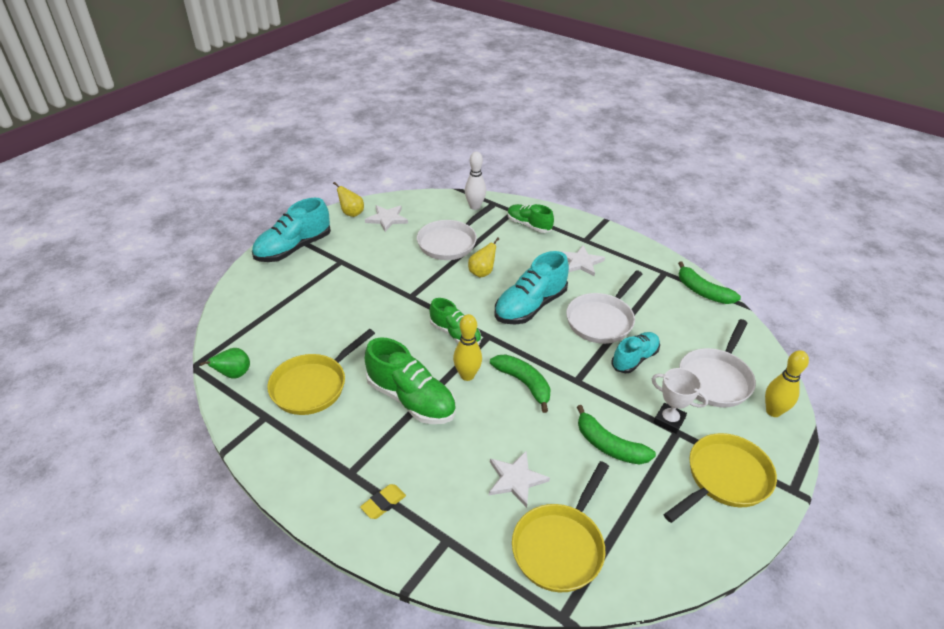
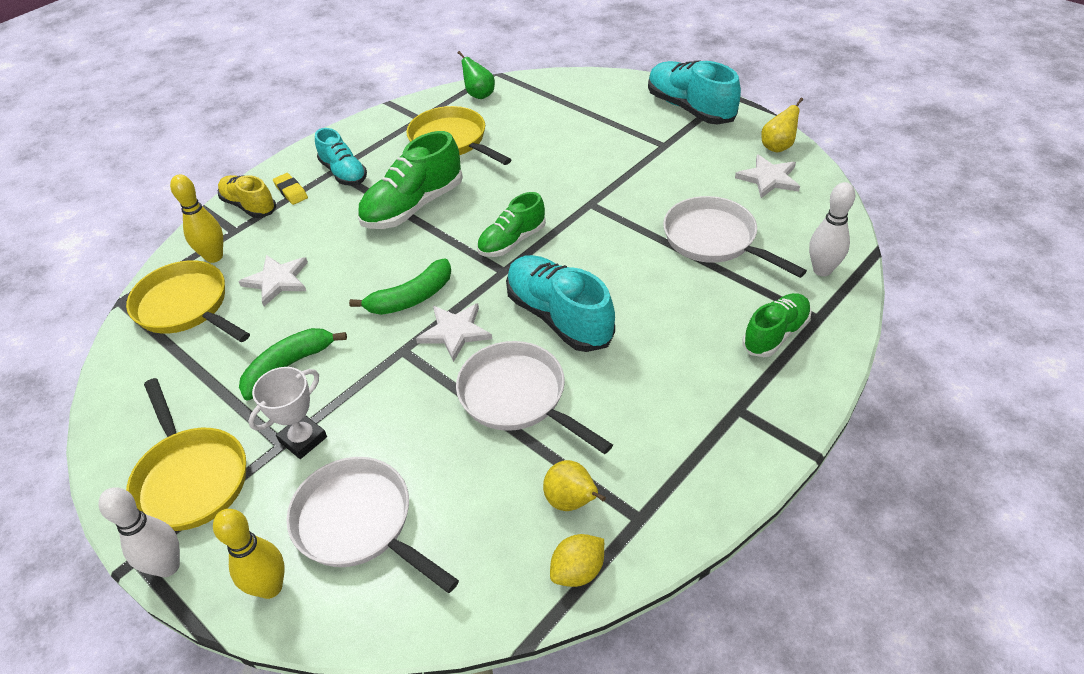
camera: 100 degrees right, 5 degrees up
(406, 537) = (249, 206): none -> yellow shoe
(467, 375) = (437, 249): yellow bowling pin -> yellow bowling pin (214, 257)
(482, 273) = (640, 271): yellow pear -> yellow pear (571, 501)
(581, 262) = (668, 392): white star -> white star (455, 332)
(634, 359) = (426, 423): turquoise shoe -> turquoise shoe (344, 173)
(702, 291) = (578, 571): green banana -> yellow lemon
(788, 469) = (168, 566): none -> white bowling pin

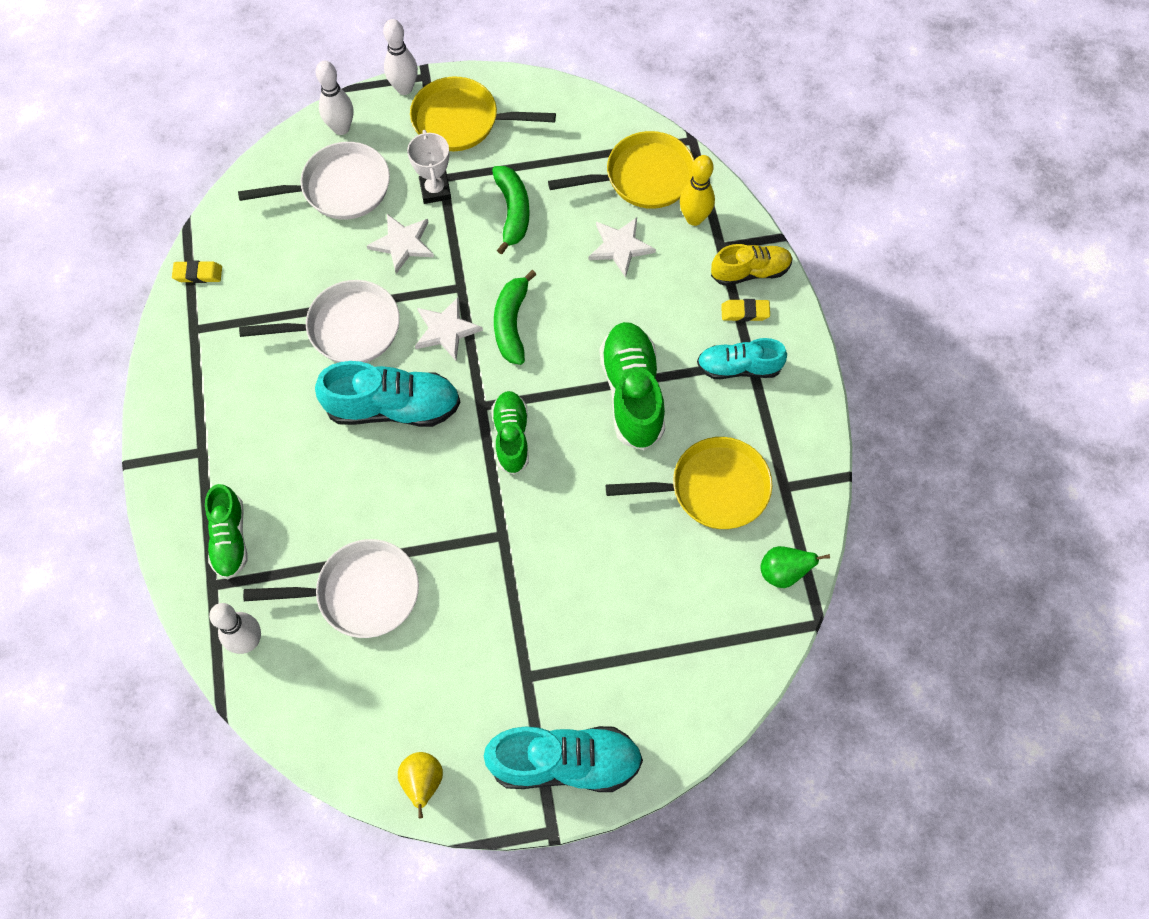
camera: 125 degrees right, 20 degrees up
(270, 587) = (341, 128): yellow bowling pin -> white bowling pin
(571, 501) = (241, 302): yellow pear -> none
(578, 571) = (198, 274): yellow lemon -> yellow eraser
(769, 178) = (388, 721): white star -> white star (402, 244)

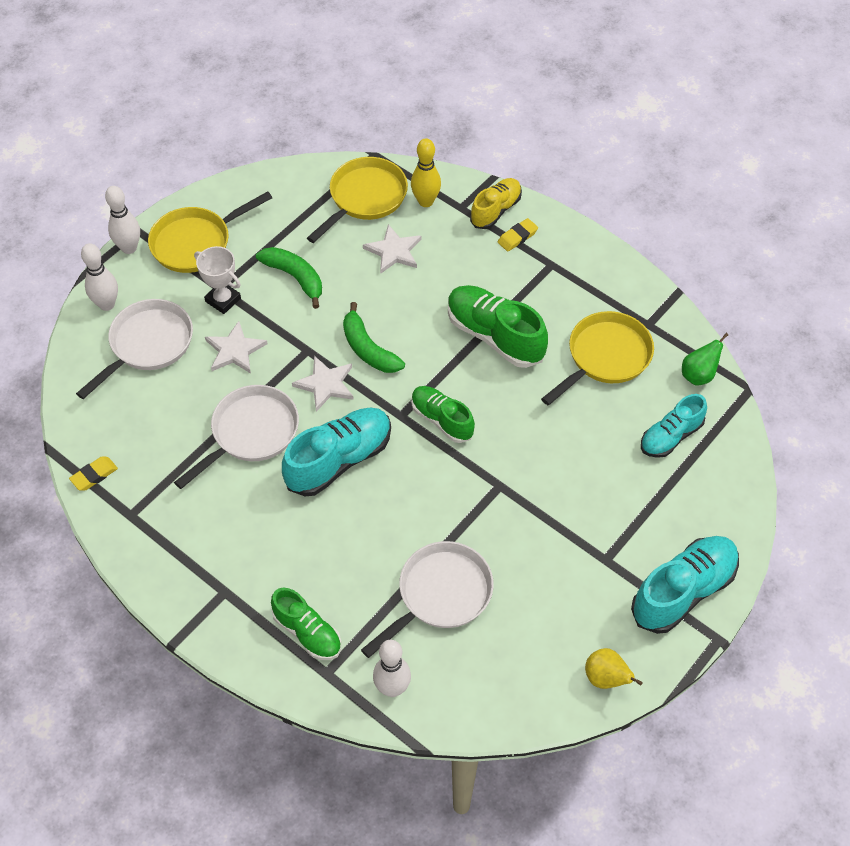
camera: 40 degrees left, 10 degrees down
(738, 367) = (547, 273): turquoise shoe -> turquoise shoe (670, 436)

